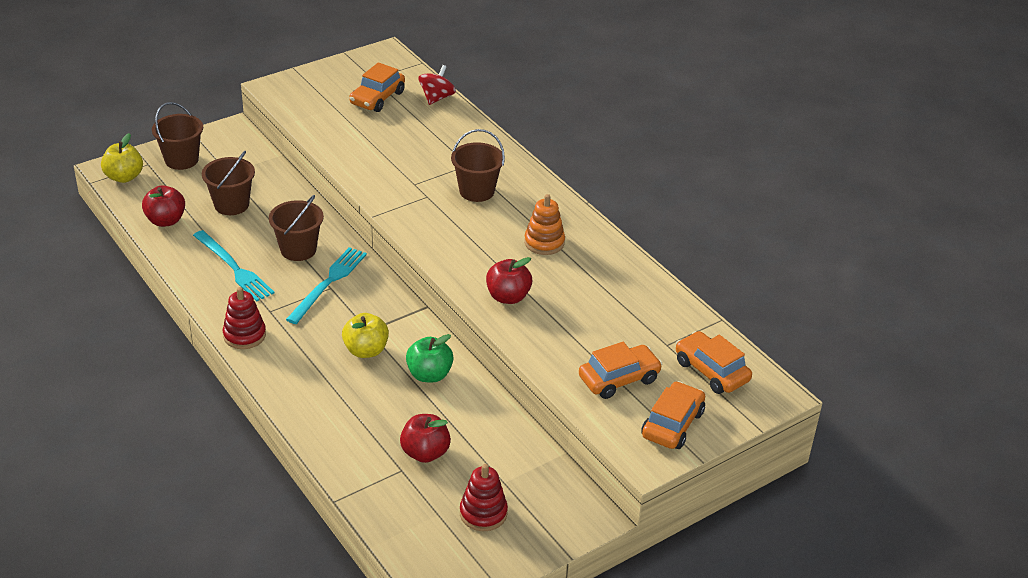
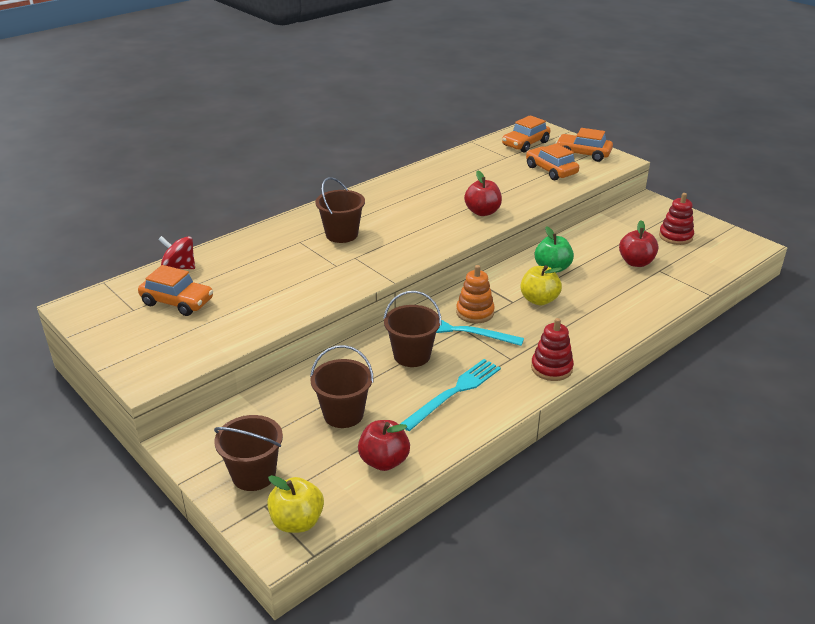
camera: 95 degrees left, 5 degrees down
(544, 242) = (407, 202): orange stacking toy -> orange stacking toy (475, 312)

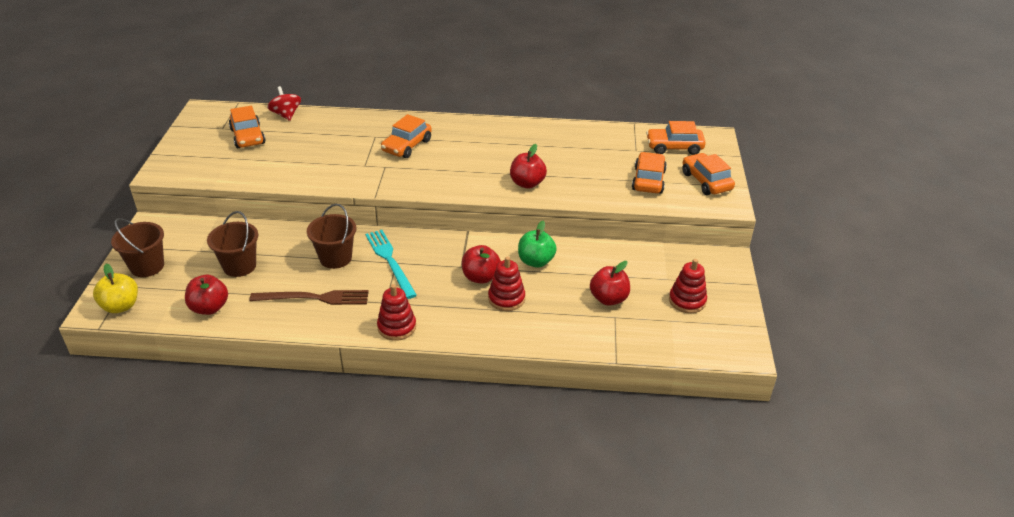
camera: 45 degrees right, 5 degrees up
(341, 234) = (407, 146): brown bucket -> orange car
(454, 392) = (314, 298): turquoise fork -> brown fork
(475, 312) = (423, 257): orange stacking toy -> none
(539, 300) = (480, 277): yellow apple -> red apple
(581, 302) = (506, 298): none -> red stacking toy

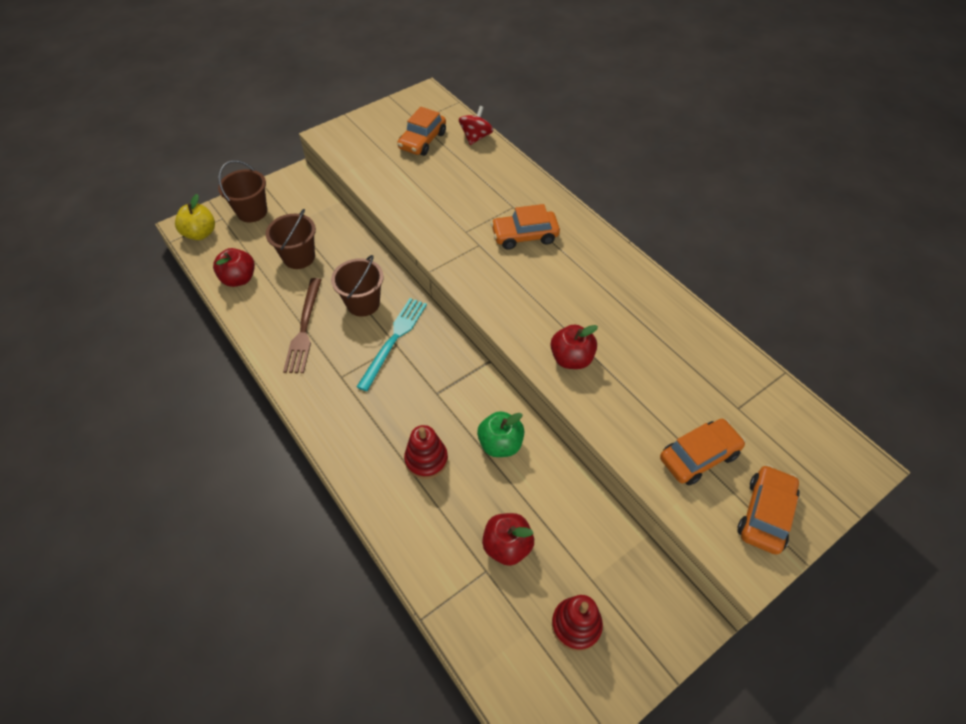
camera: 50 degrees right, 15 degrees up
(314, 298) = (304, 328): brown fork -> brown fork turned 45 degrees clockwise
(397, 327) = (318, 408): red stacking toy -> none
(480, 277) = (436, 418): red apple -> none
(674, 147) = (789, 439): orange car -> none

